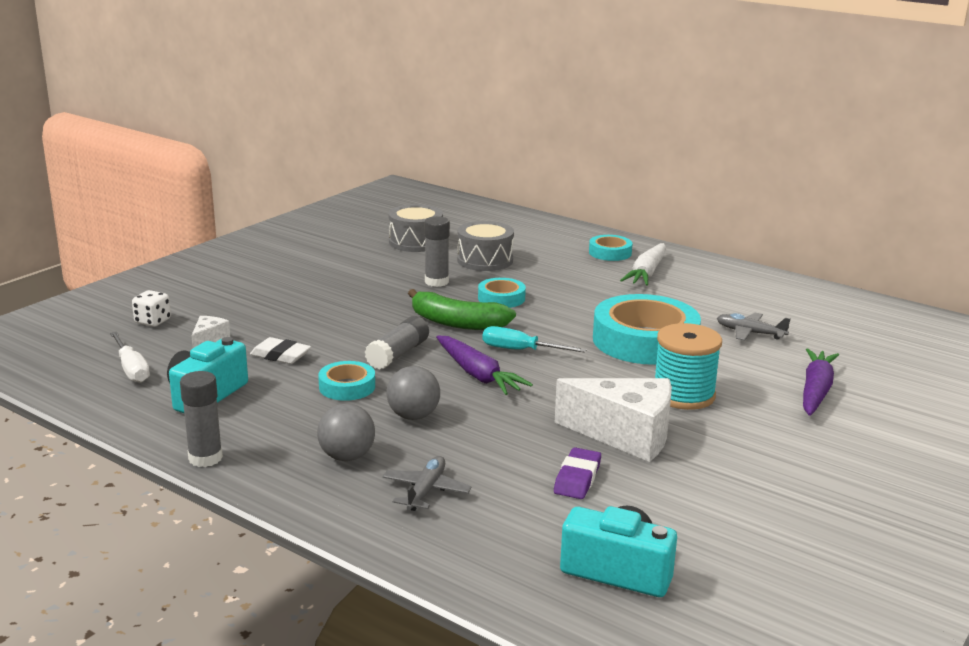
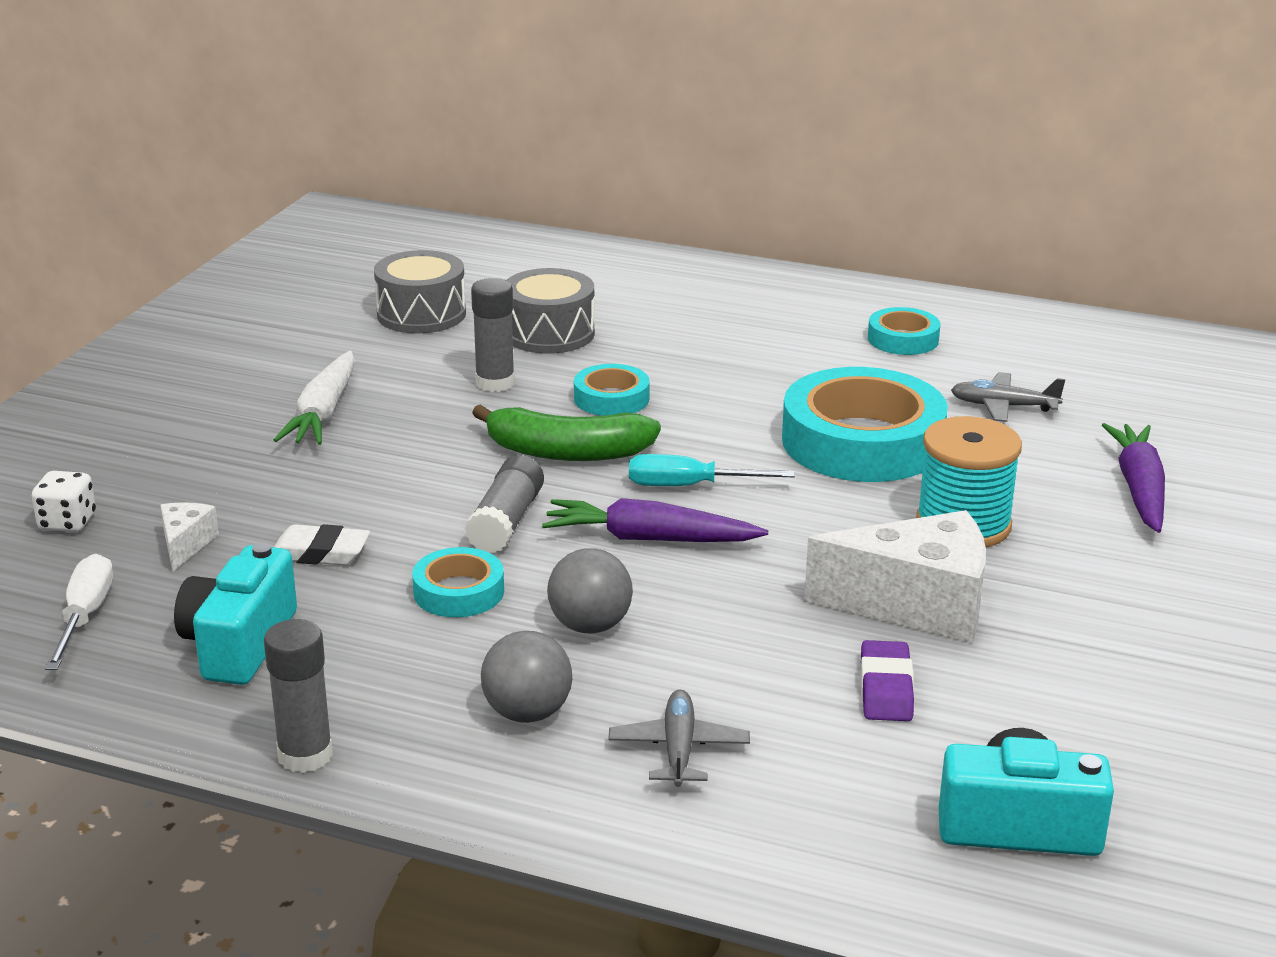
camera: 15 degrees left, 5 degrees up
(131, 369) = (85, 616): white screwdriver -> white screwdriver turned 135 degrees counterclockwise
(478, 375) = (649, 539): purple carrot -> purple carrot turned 150 degrees clockwise
(610, 253) = (732, 295): turquoise tape -> turquoise tape (903, 339)
(647, 273) = (805, 324): white carrot -> white carrot (323, 413)

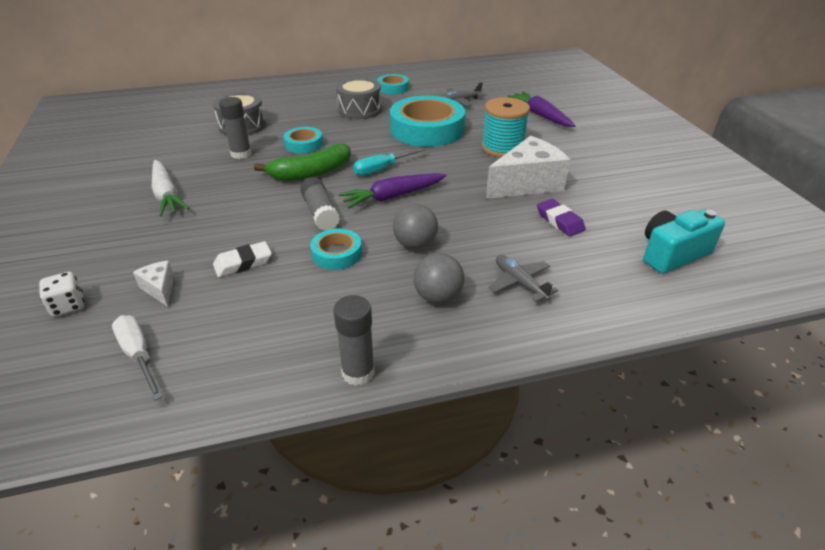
camera: 35 degrees left, 10 degrees up
(239, 644) = (252, 329): turquoise camera -> none
(421, 314) = (168, 135): grey drum -> grey drum (359, 110)

